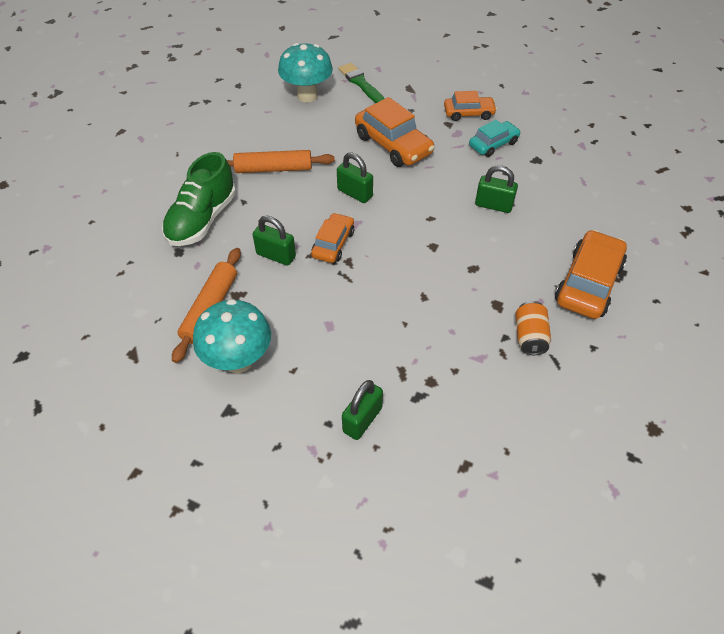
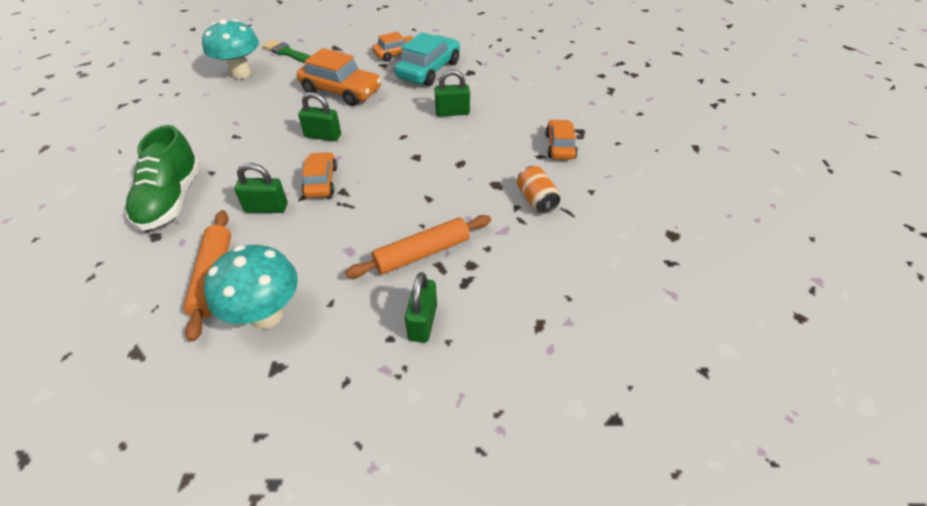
camera: 25 degrees left, 5 degrees down
(273, 169) = (232, 137): orange rolling pin -> orange rolling pin (422, 253)
(493, 144) = (429, 70): turquoise car -> turquoise car, size x1.64
(588, 283) = (560, 146): orange car -> orange car, size x0.61

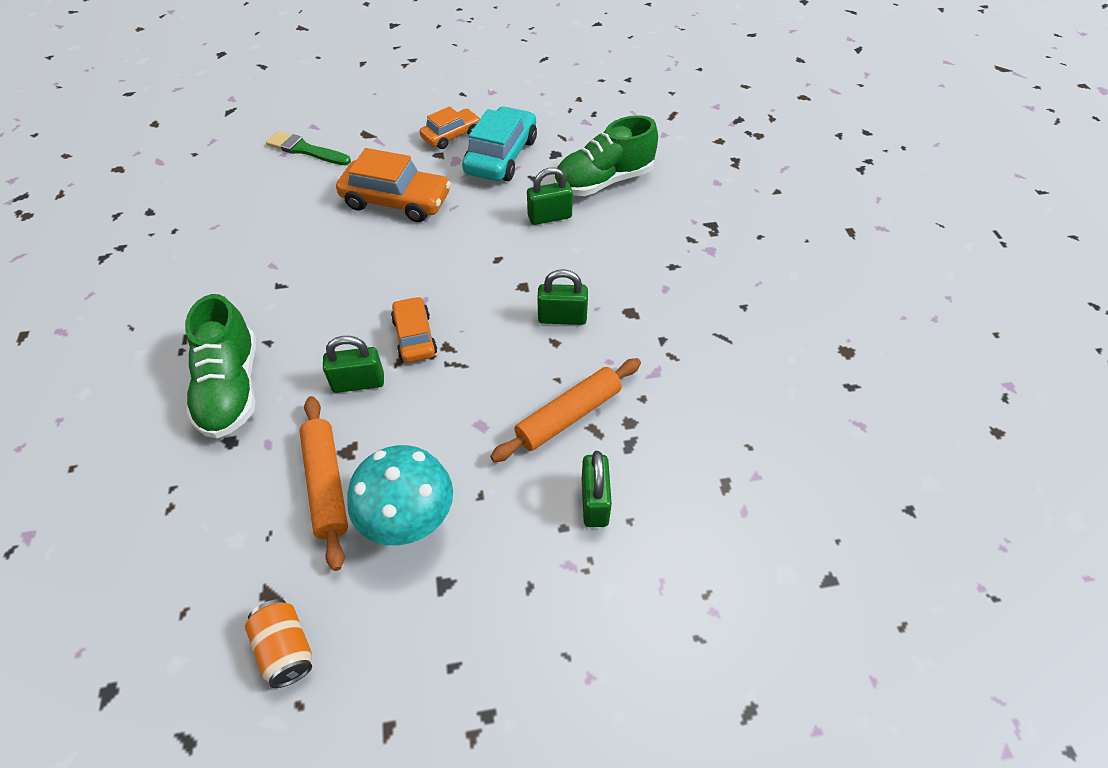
camera: 10 degrees left, 5 degrees up
(241, 73) = (251, 189): turquoise mushroom -> none
(323, 136) = (395, 271): green padlock -> green padlock (562, 318)
(501, 93) = (603, 181): none -> green shoe
(536, 200) = (683, 327): orange can -> orange can (286, 649)
(560, 146) = (693, 249): orange car -> none

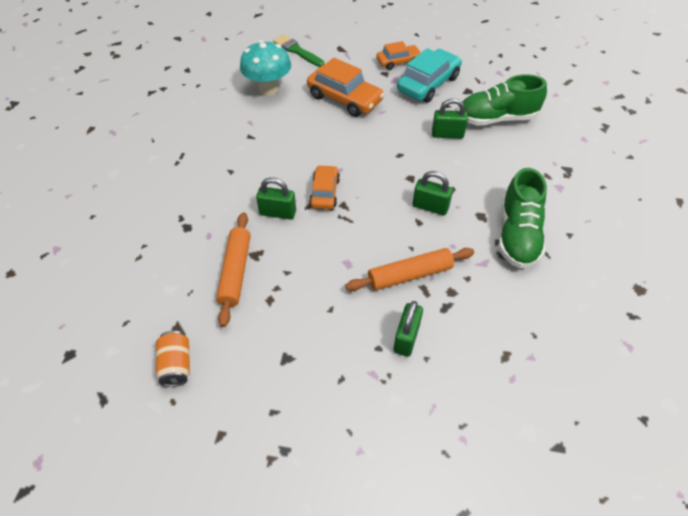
camera: 20 degrees right, 0 degrees up
(231, 388) = (198, 194): green shoe -> green shoe (517, 235)
(409, 522) = (279, 312): turquoise mushroom -> turquoise mushroom (268, 90)

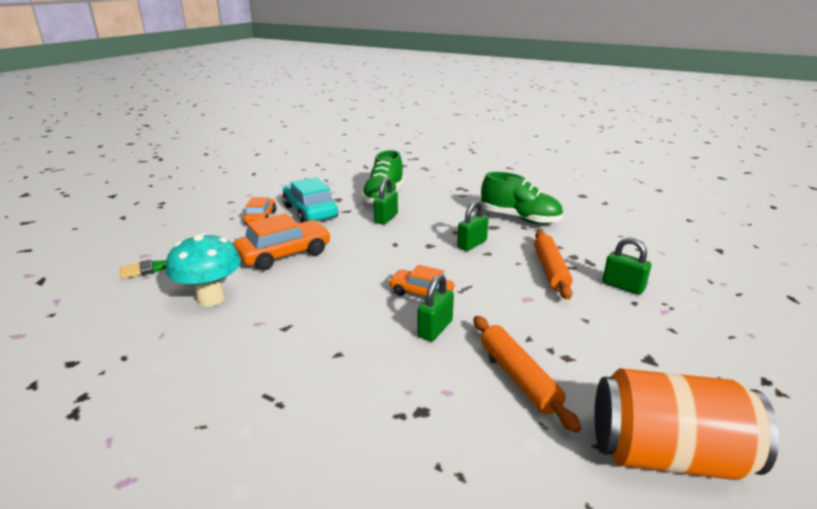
camera: 70 degrees left, 25 degrees down
(176, 365) = (666, 455): orange can -> orange can, size x2.08
(235, 272) = (518, 377): orange rolling pin -> orange rolling pin turned 45 degrees clockwise

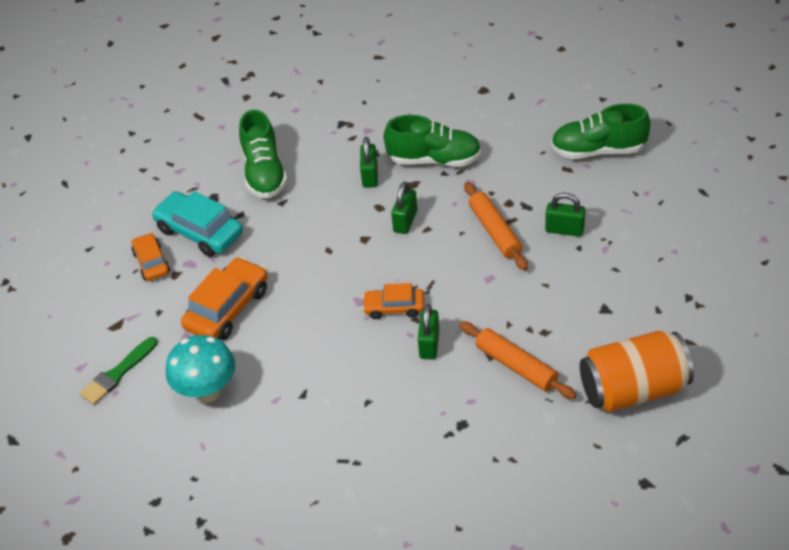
camera: 20 degrees left, 20 degrees up
(386, 218) = (293, 212): green padlock -> green padlock (370, 176)
(676, 246) = (598, 150): none -> green shoe

